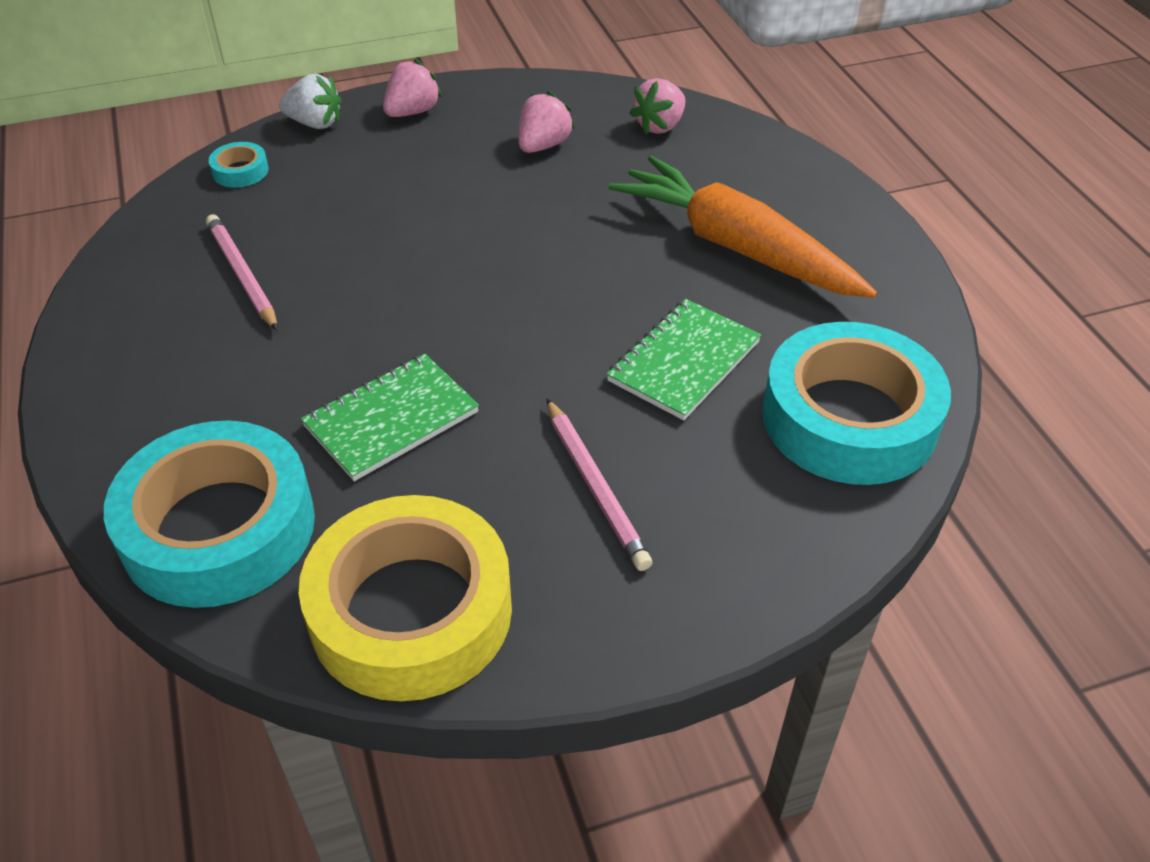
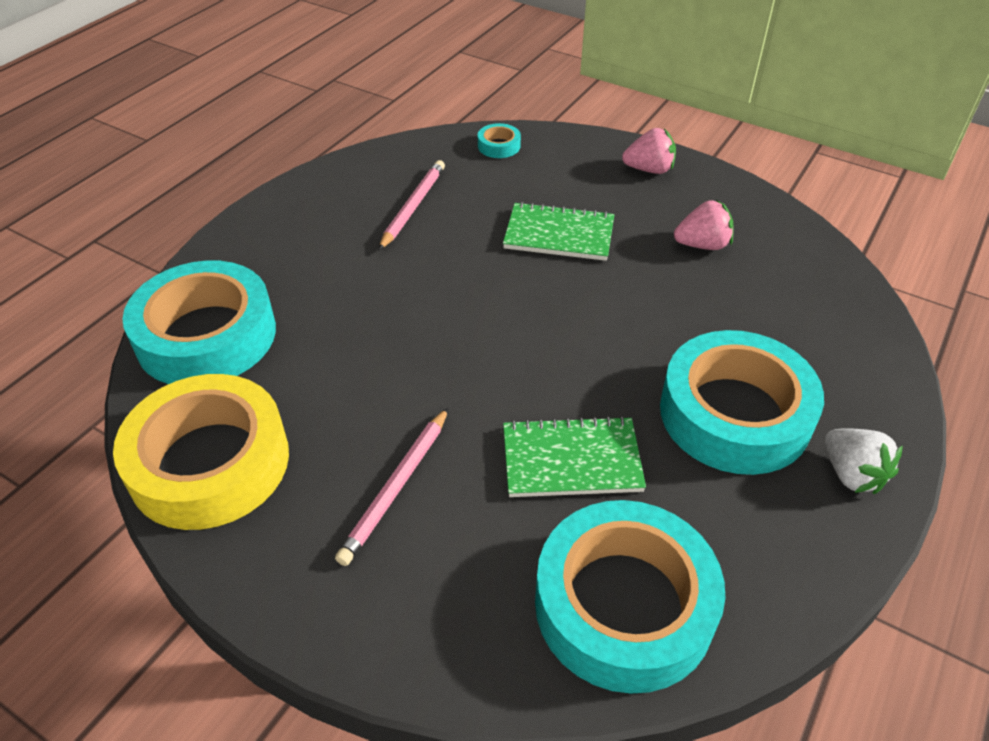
camera: 50 degrees right, 0 degrees up
(315, 123) = (580, 142): white strawberry -> white strawberry (851, 474)
(391, 419) = (359, 348): green notebook -> green notebook (559, 235)
(660, 126) = (812, 286): pink strawberry -> none
(736, 247) = (734, 414): orange carrot -> turquoise tape

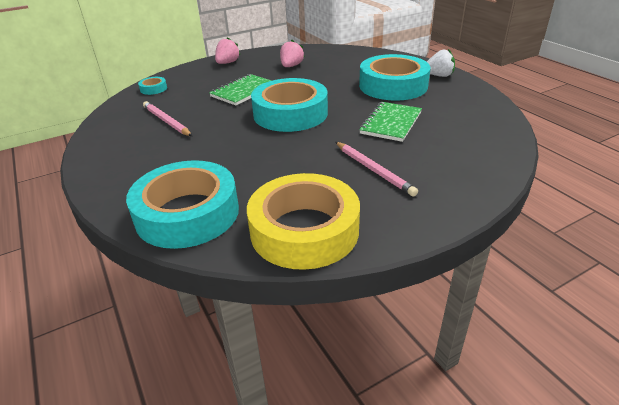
camera: 60 degrees left, 10 degrees down
(624, 605) = (476, 131): turquoise tape -> turquoise tape (290, 113)

